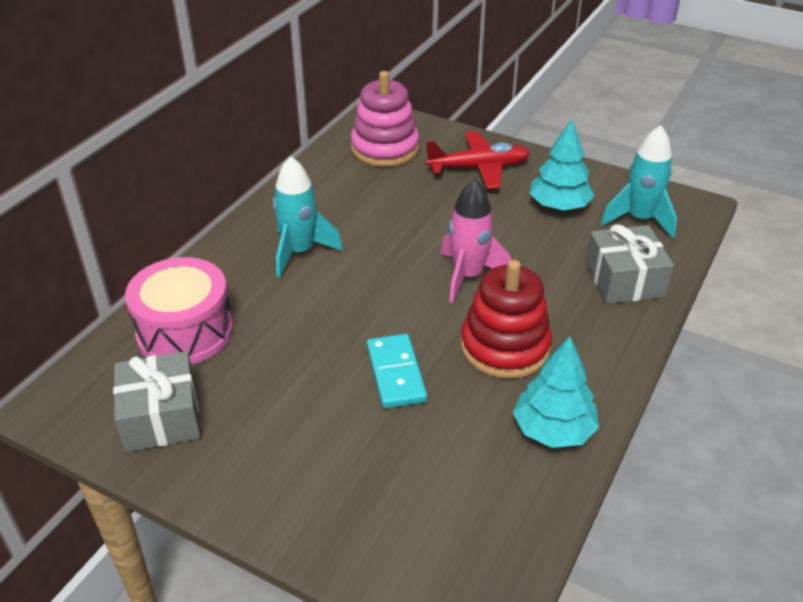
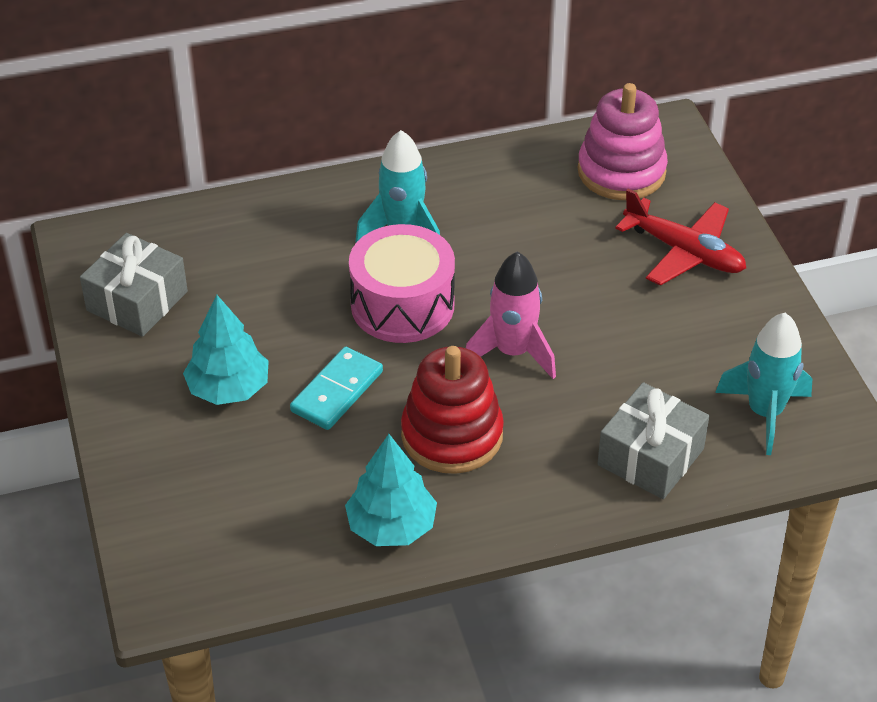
camera: 45 degrees right, 5 degrees up
(185, 331) = (231, 243): pink drum -> pink drum (402, 305)
(559, 206) = (704, 344): turquoise tree -> turquoise tree (228, 388)

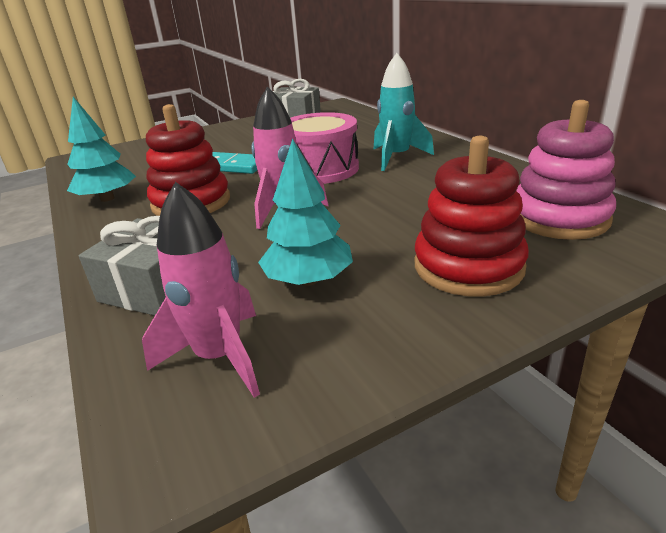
camera: 80 degrees right, 15 degrees down
(228, 388) = (232, 144): turquoise tree -> turquoise tree (309, 280)
(684, 252) = (468, 266): red plane -> red stacking toy
(764, 413) = (219, 357): turquoise rocket -> pink rocket

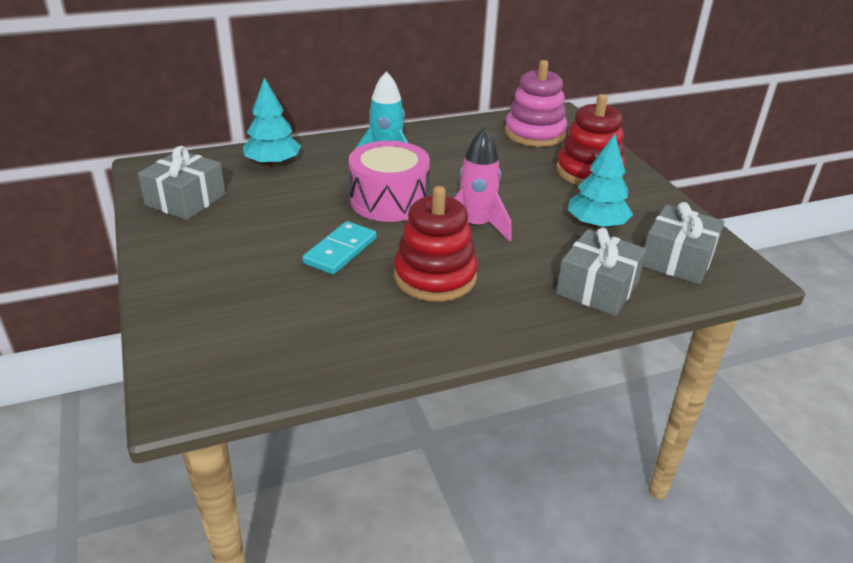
camera: 85 degrees left, 5 degrees up
(107, 198) = (390, 339): turquoise tree -> turquoise tree (273, 163)
(219, 357) = (677, 259): pink rocket -> grey gift

